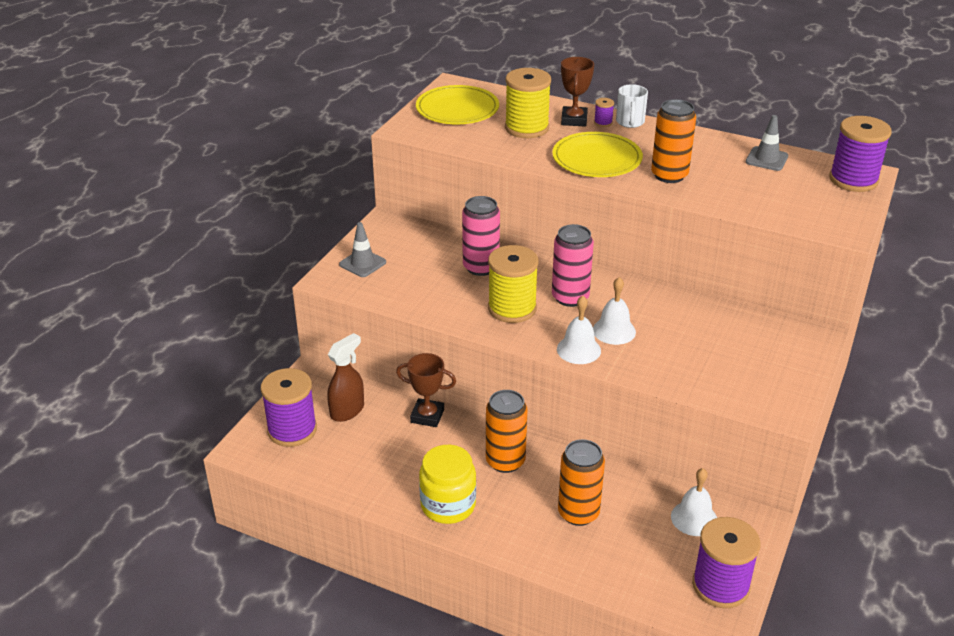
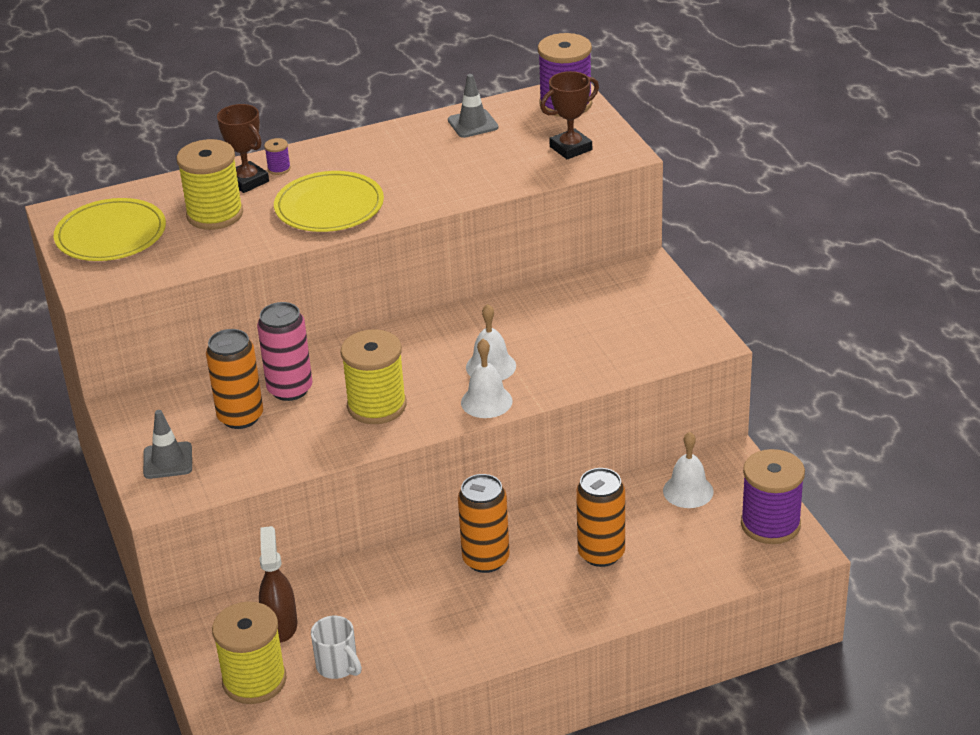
camera: 45 degrees left, 0 degrees up
(292, 430) = (254, 681): purple spool -> yellow spool
(427, 416) = (362, 574): brown trophy -> brown trophy (571, 148)
(448, 505) = (491, 629): yellow jar -> none
(570, 297) = (412, 363): pink can -> none
(630, 122) = (303, 155): white mug -> white mug (338, 666)
(669, 175) = (416, 185): orange can -> orange can (240, 417)

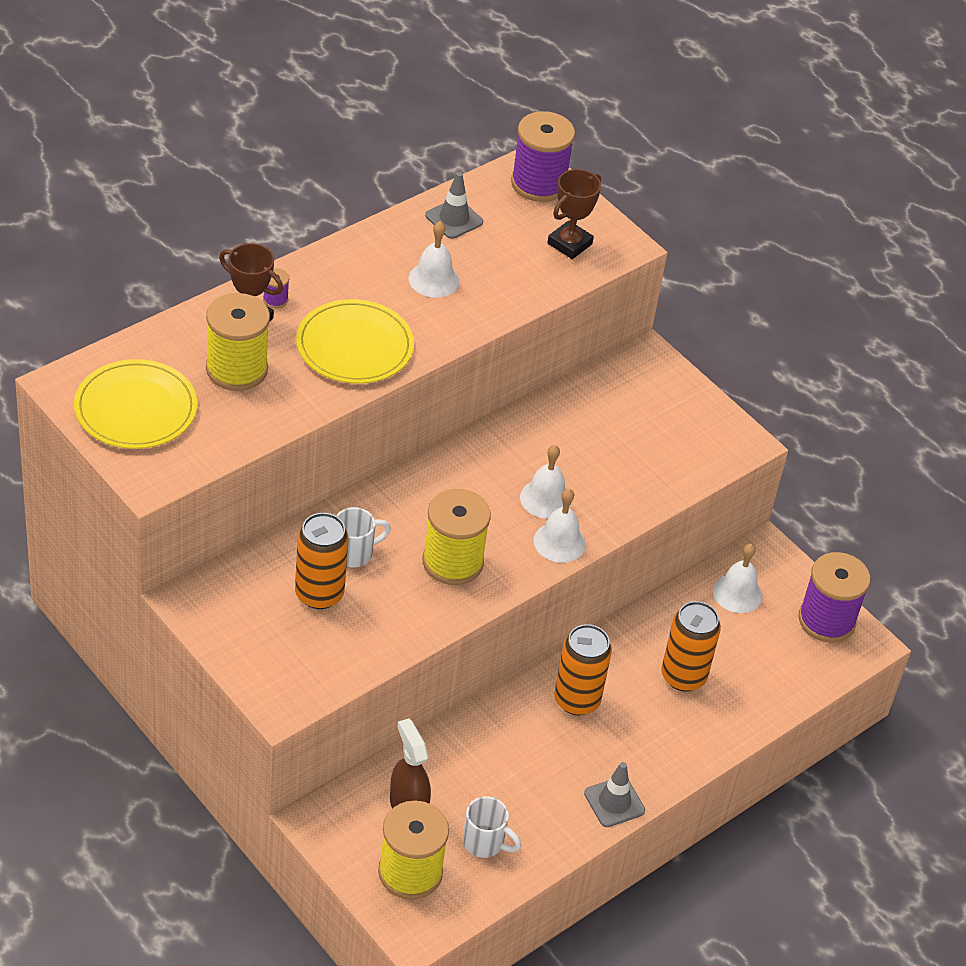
camera: 25 degrees left, 10 degrees up
(168, 461) = (269, 658): grey traffic cone -> grey traffic cone (614, 802)
(290, 389) = (354, 553): pink can -> white mug
(429, 165) = (433, 279): none -> white bell

